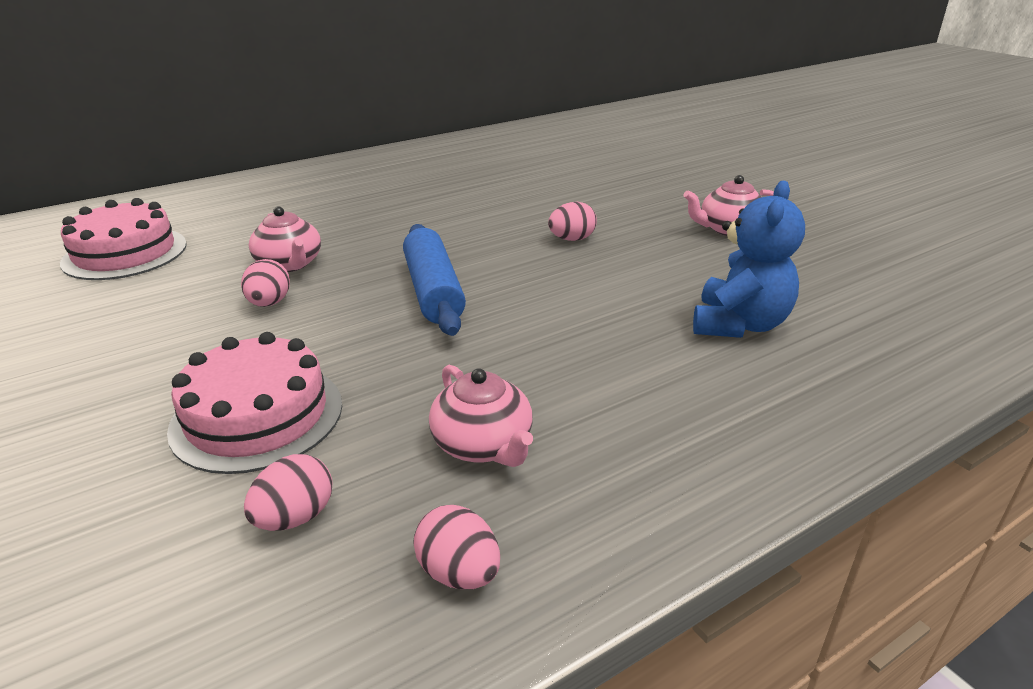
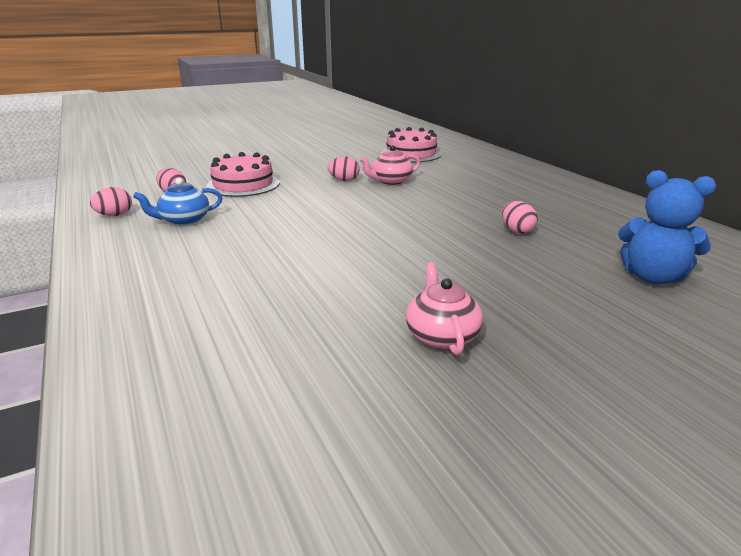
camera: 95 degrees right, 5 degrees down
(434, 291) = (343, 211): blue rolling pin -> none
(483, 445) = (184, 220): pink teapot -> blue teapot
(572, 239) = (420, 255): pink egg -> pink egg (517, 231)
(739, 324) = (244, 303): blue teddy bear -> blue teddy bear (652, 277)

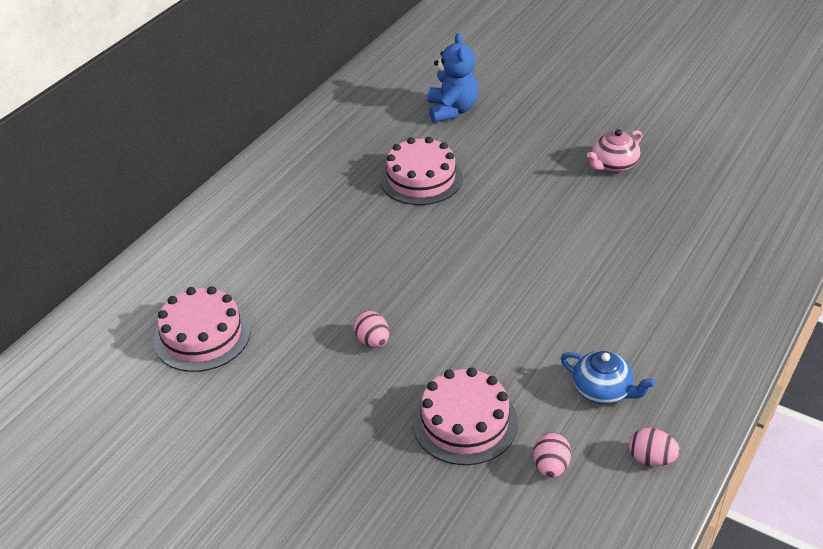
camera: 120 degrees left, 15 degrees up
(390, 181) = (344, 302): pink teapot -> none
(517, 231) = (421, 178): pink egg -> pink cake

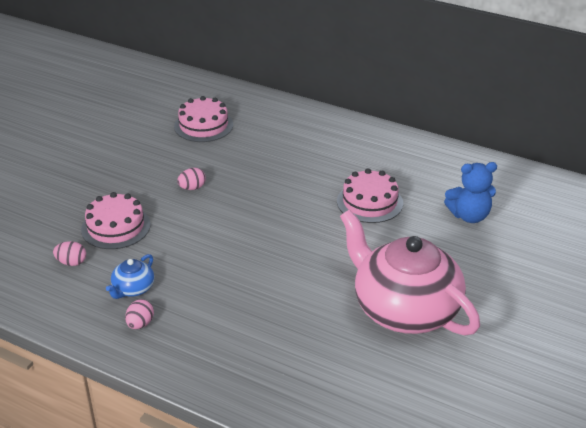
camera: 85 degrees right, 5 degrees down
(613, 165) = (404, 309): pink teapot -> pink teapot, size x2.44
(651, 459) = (67, 308): pink egg -> pink egg (140, 324)

